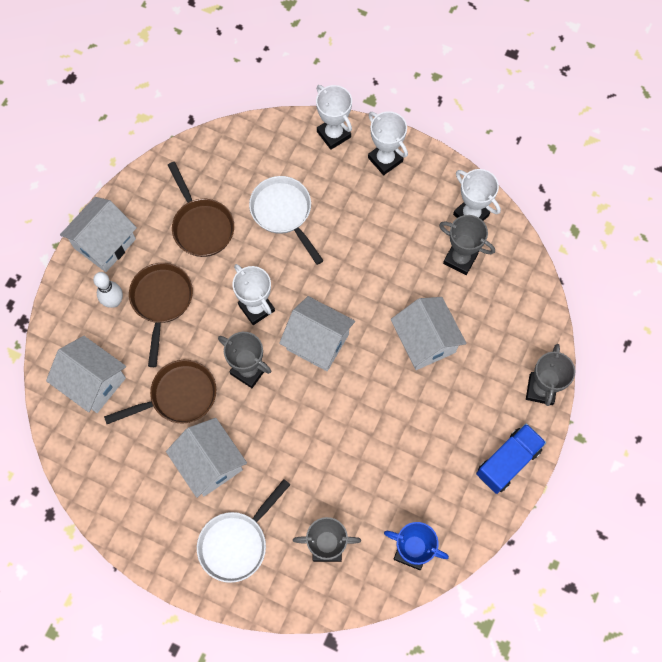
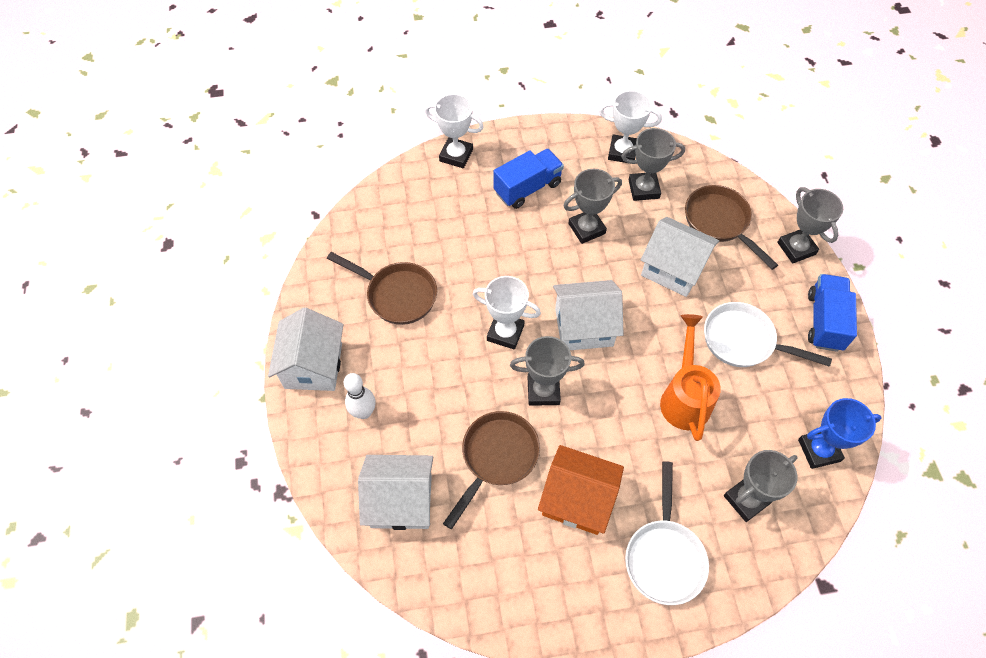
camera: 35 degrees left, 10 degrees down
(161, 302) = (411, 383): brown pan -> brown pan (719, 222)
(210, 463) = (577, 499): white house -> orange house
(283, 213) = (464, 240): white pan -> white pan (744, 341)
(347, 445) = (684, 397): none -> orange watering can
(367, 199) = (527, 188): none -> blue truck
(385, 159) = (516, 150): white trophy -> none
(385, 263) = (586, 228): none -> grey trophy

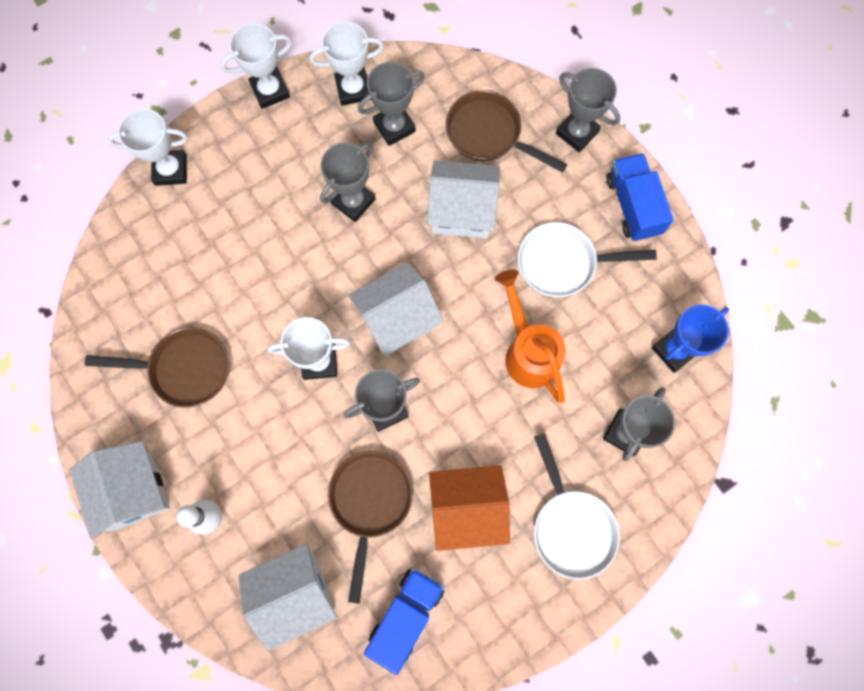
camera: 25 degrees left, 15 degrees up
(527, 188) = (268, 178): blue truck -> blue truck (406, 615)
(557, 130) = (270, 90): none -> white trophy

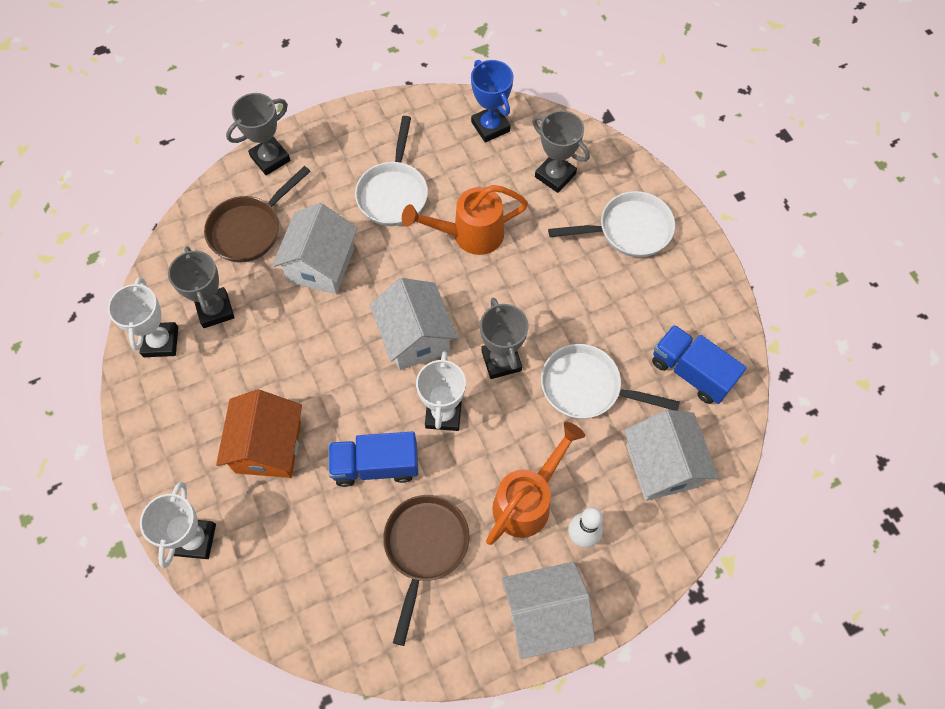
camera: 80 degrees left, 10 degrees down
(241, 458) = (527, 500): none -> orange watering can
(270, 90) = (134, 423): white trophy -> none
(353, 201) = (284, 359): grey trophy -> none
(370, 502) = (587, 387): brown pan -> white pan
(467, 508) = (603, 307): orange house -> orange house (268, 447)
(632, 205) = (353, 130): blue truck -> blue truck (376, 465)

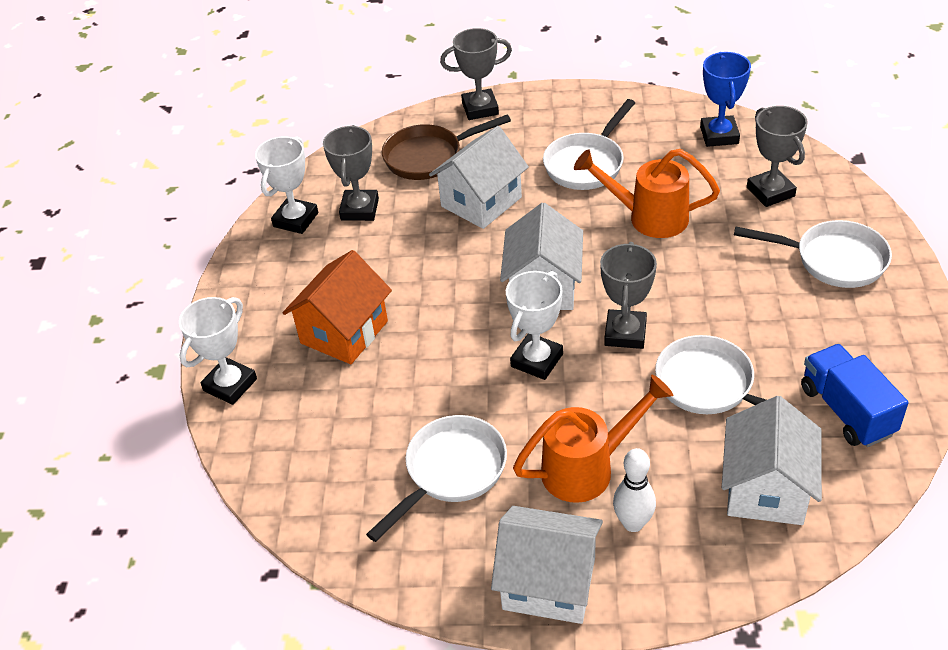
camera: 30 degrees right, 20 degrees down
(376, 465) = (441, 382): blue truck -> none
(425, 548) = (451, 472): brown pan -> white pan

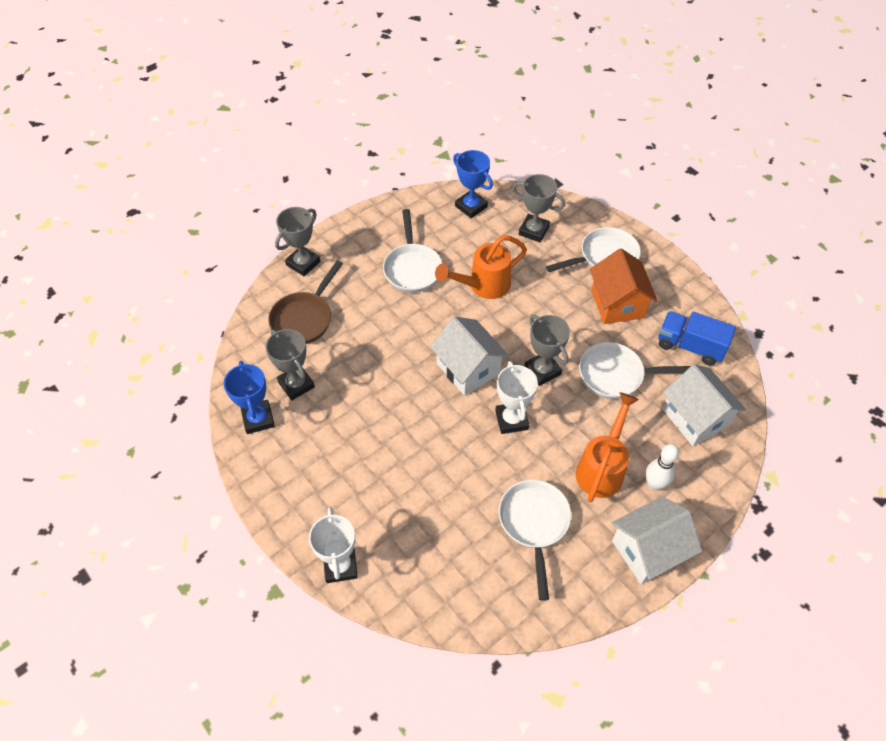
camera: 45 degrees left, 10 degrees up
(296, 220) = (258, 419): white trophy -> blue trophy
(344, 332) = (377, 478): orange house -> orange house (617, 304)
(481, 202) = (372, 332): white house -> none

